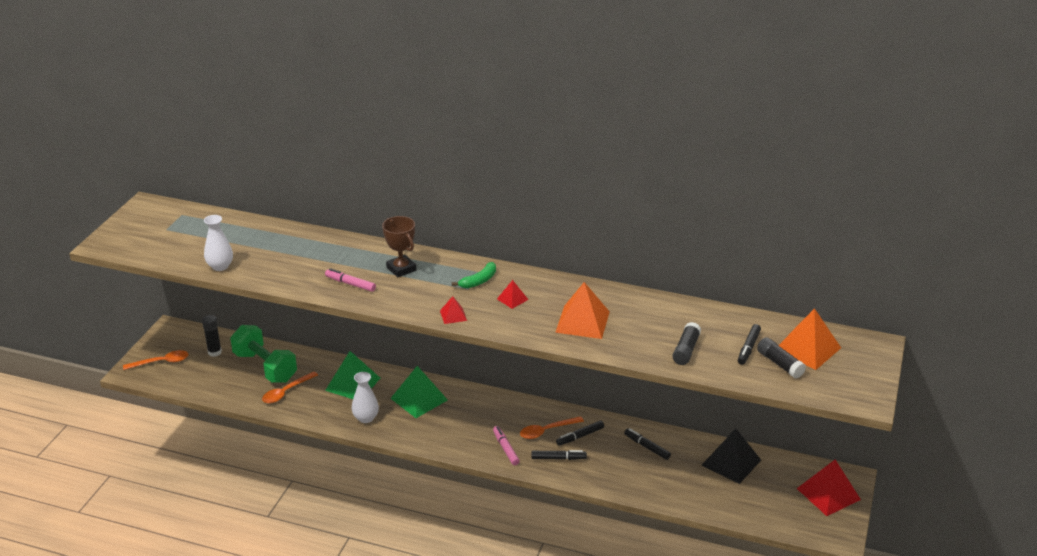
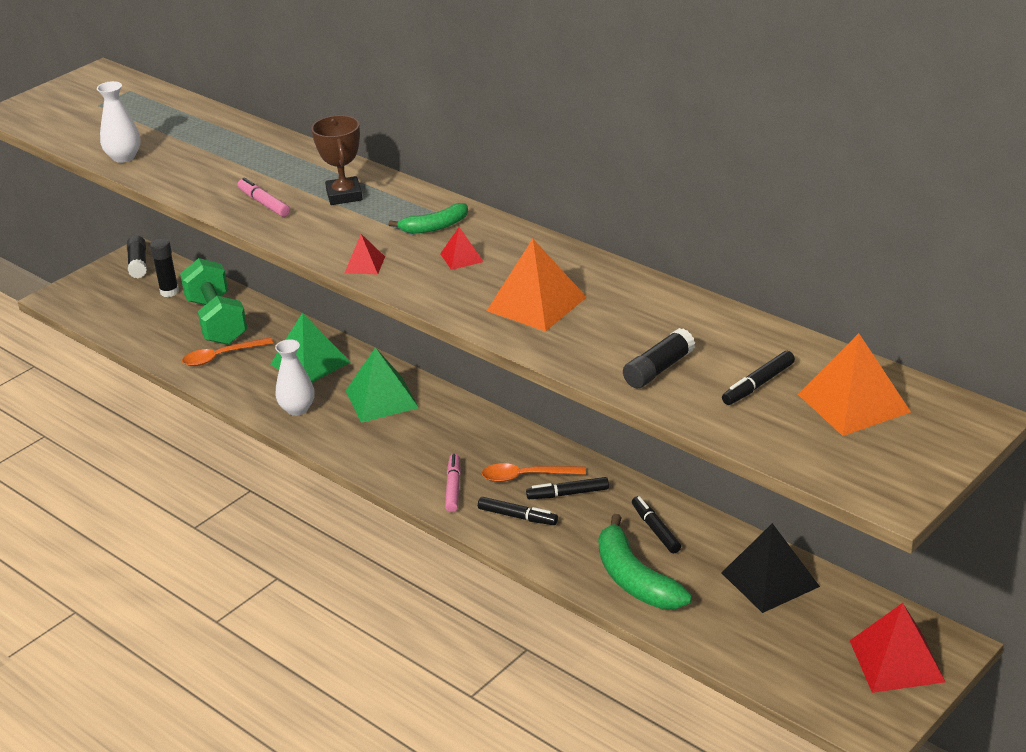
camera: 25 degrees right, 0 degrees up
(161, 362) = (100, 292): orange spoon -> none
(654, 481) = (634, 579): none -> green banana
(779, 364) = (790, 416): black glue stick -> black glue stick (138, 264)

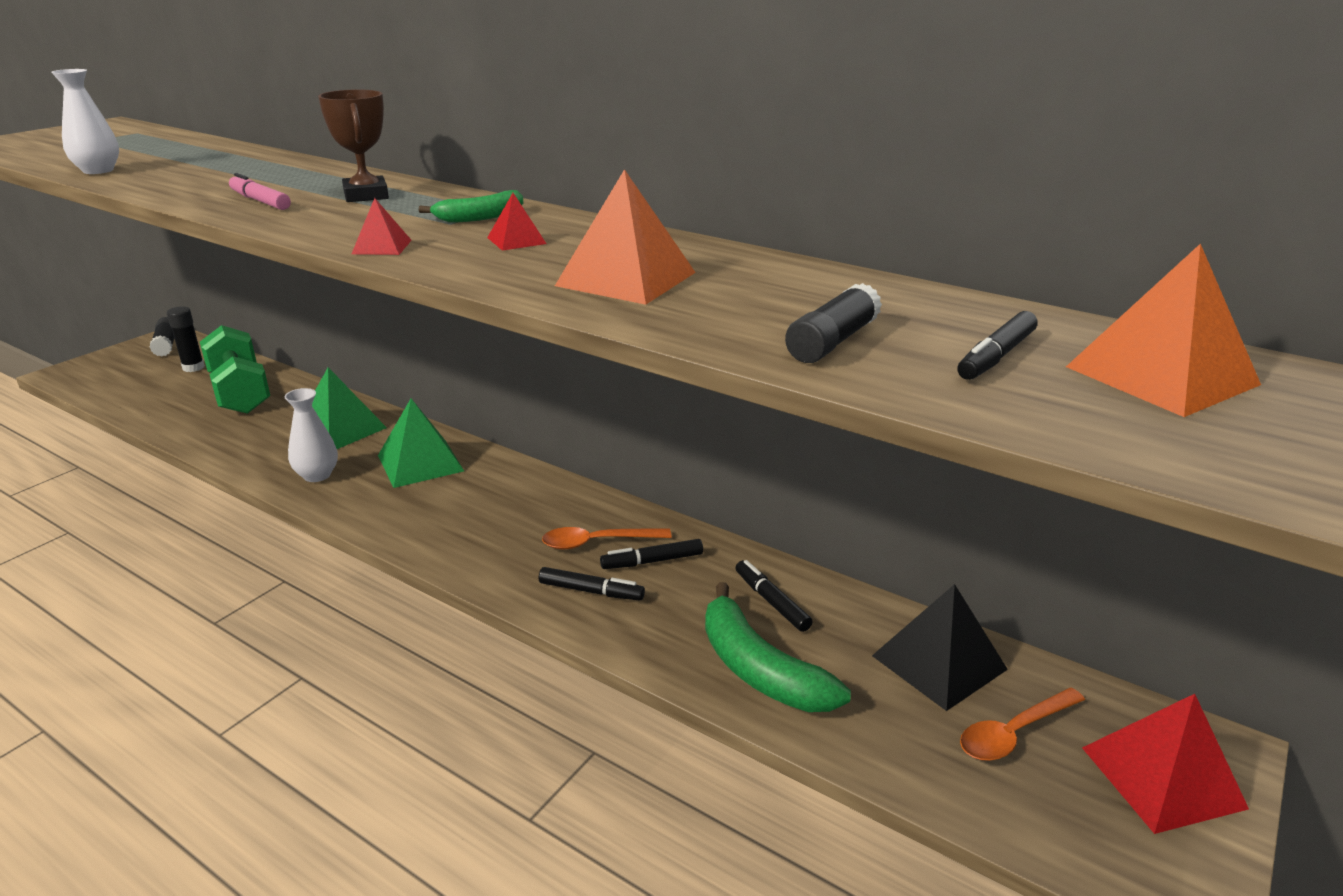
camera: 10 degrees left, 5 degrees down
(221, 356) = (237, 425): orange spoon -> orange spoon (1014, 733)
(453, 487) = (506, 558): pink marker -> none

